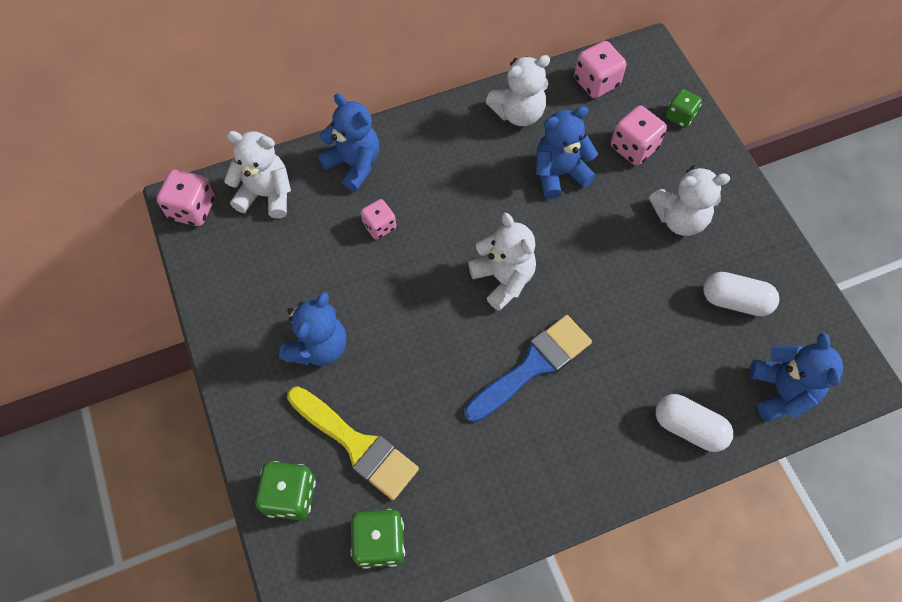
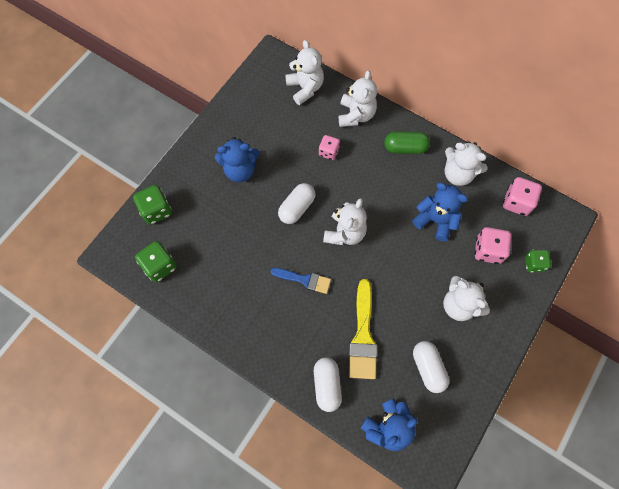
camera: 55 degrees right, 5 degrees up
(192, 209) = (271, 62): pink dice -> none
(354, 164) = (356, 115): blue teddy bear -> white teddy bear
(357, 445) = (201, 222): yellow brush -> yellow brush (363, 336)
(427, 312) = (297, 208): none -> white capsule
(442, 142) = (405, 148): none -> green capsule
(533, 366) = (304, 280): blue brush -> blue brush, size x0.63

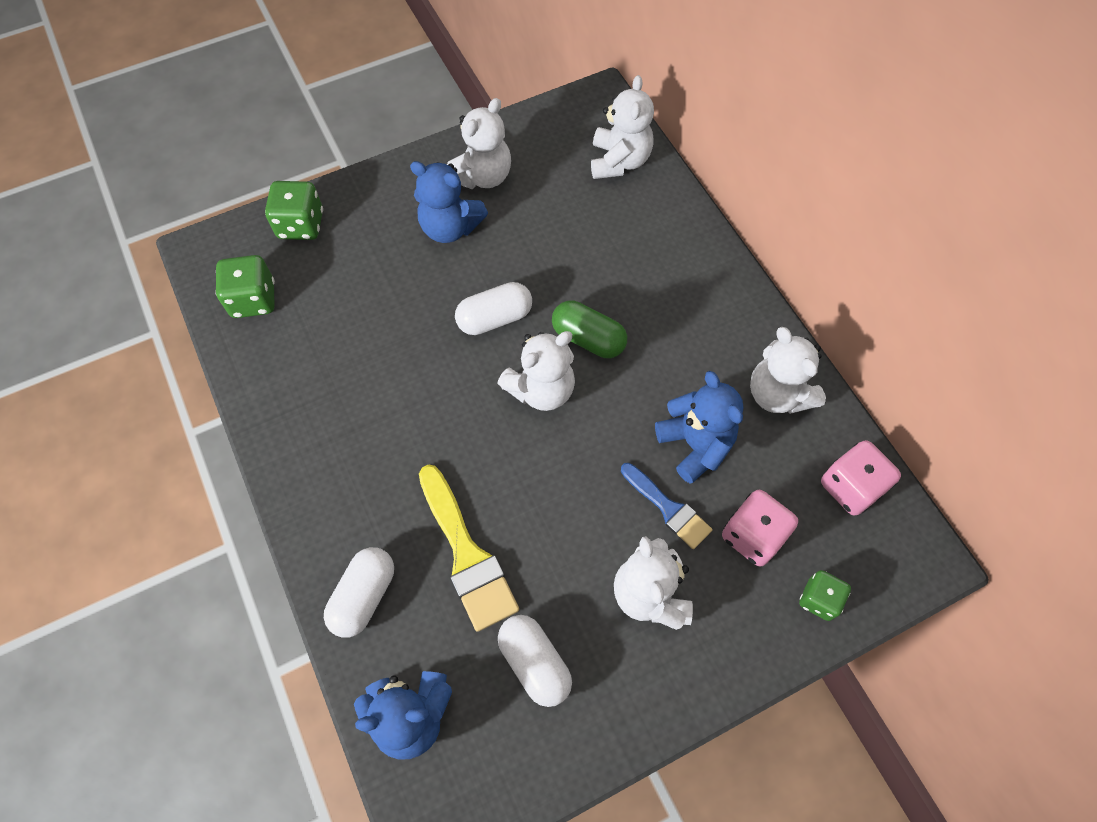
camera: 30 degrees right, 5 degrees down
(304, 280) = (436, 425): blue brush -> blue brush (668, 508)
(328, 152) = (594, 264): pink dice -> none
(356, 115) = (670, 232): white teddy bear -> white teddy bear (482, 176)
(363, 336) = (467, 554): yellow brush -> yellow brush turned 60 degrees counterclockwise
(405, 148) = (716, 314): green capsule -> green capsule (588, 339)
(428, 368) = (535, 663): white capsule -> white capsule turned 45 degrees counterclockwise

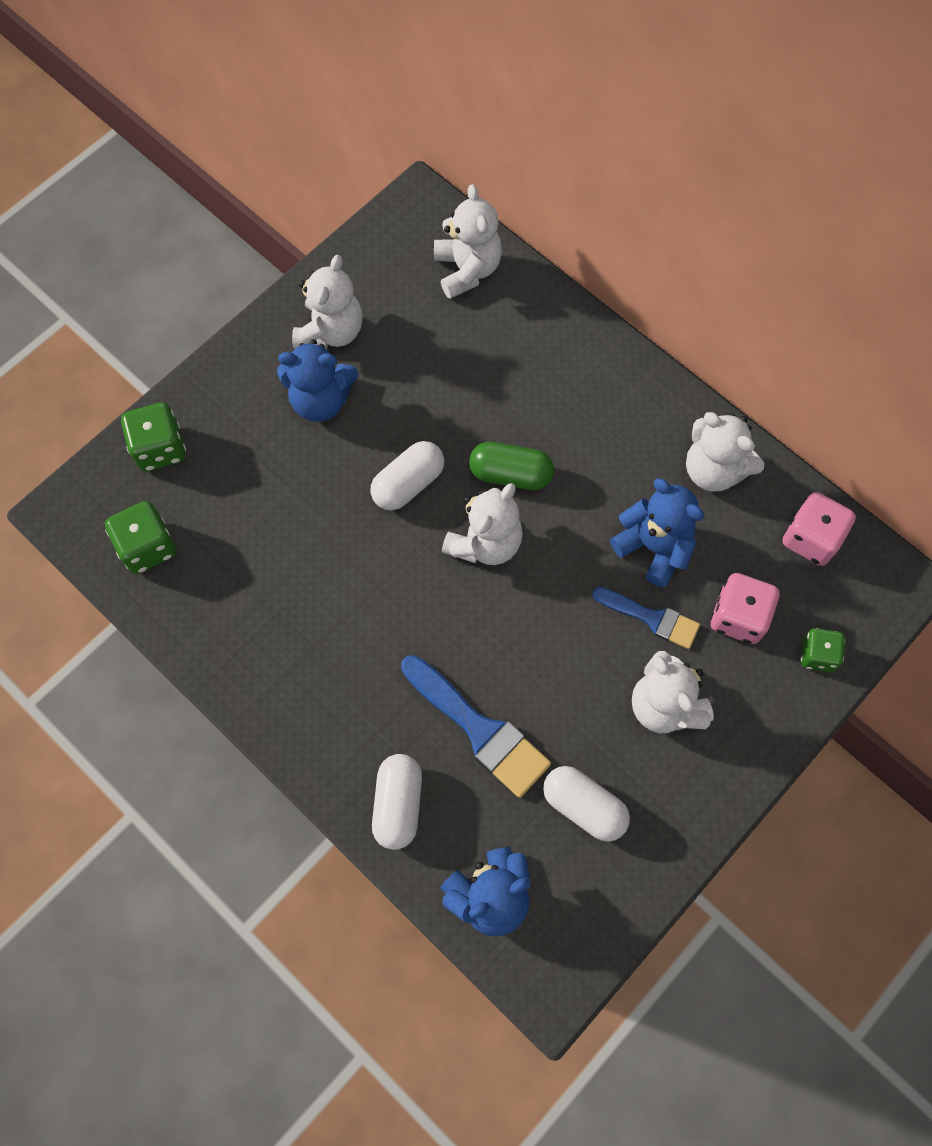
camera: 20 degrees left, 5 degrees up
(467, 554) = (479, 730): yellow brush -> blue brush

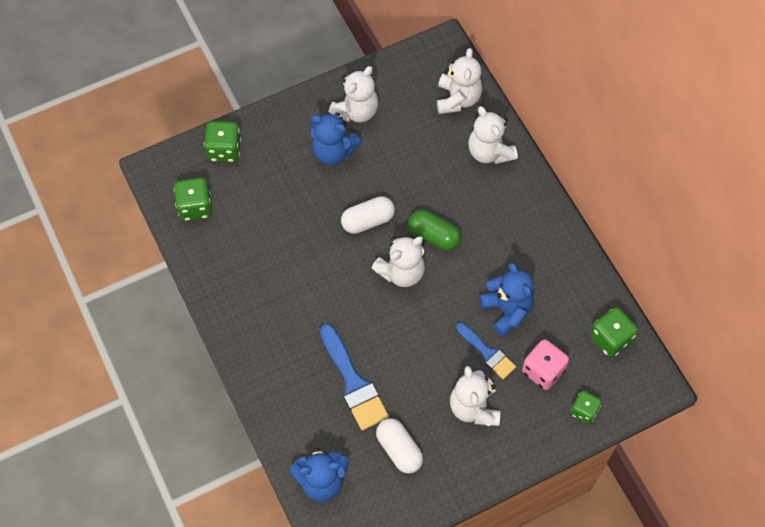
camera: 20 degrees right, 5 degrees down
(398, 804) = (287, 409): white capsule -> none
(714, 469) = (565, 275): white teddy bear -> white teddy bear (489, 152)
(811, 539) = (610, 339): pink dice -> green dice

